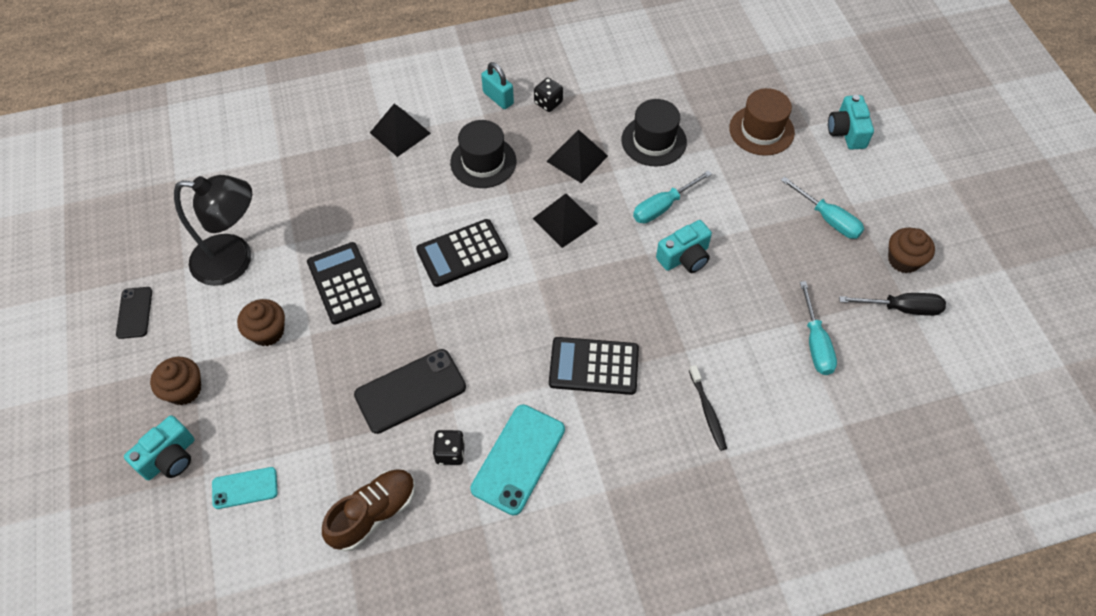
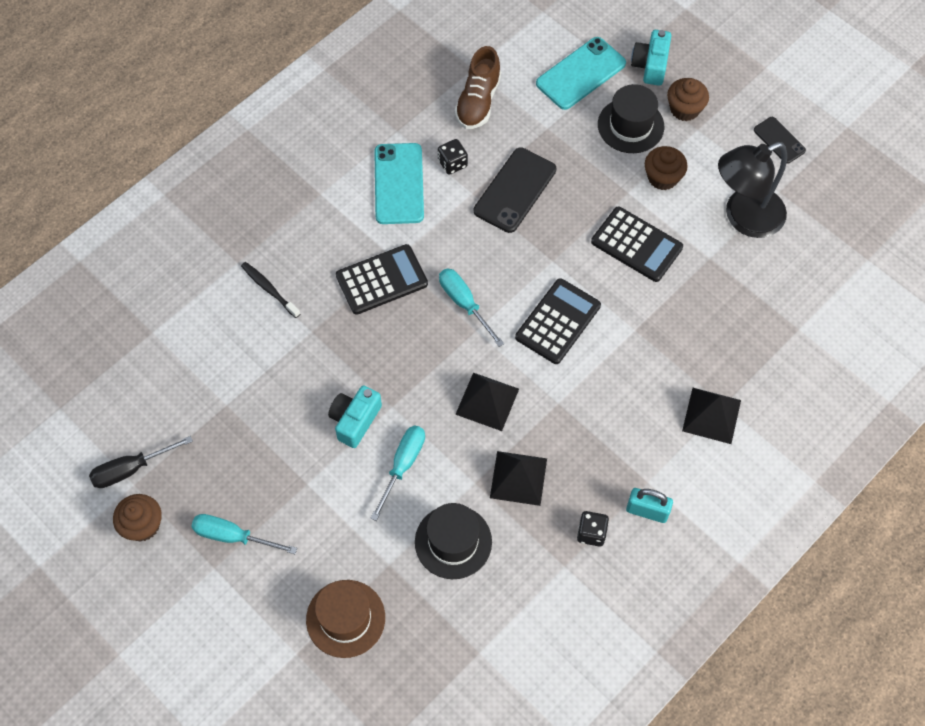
camera: 150 degrees right, 5 degrees up
(245, 488) = (580, 73): turquoise phone -> turquoise phone, size x1.73
(483, 162) = (607, 425): black hat -> black hat (630, 125)
(815, 343) = (200, 394): turquoise screwdriver -> turquoise screwdriver (464, 303)
(847, 132) = (250, 667): turquoise camera -> none

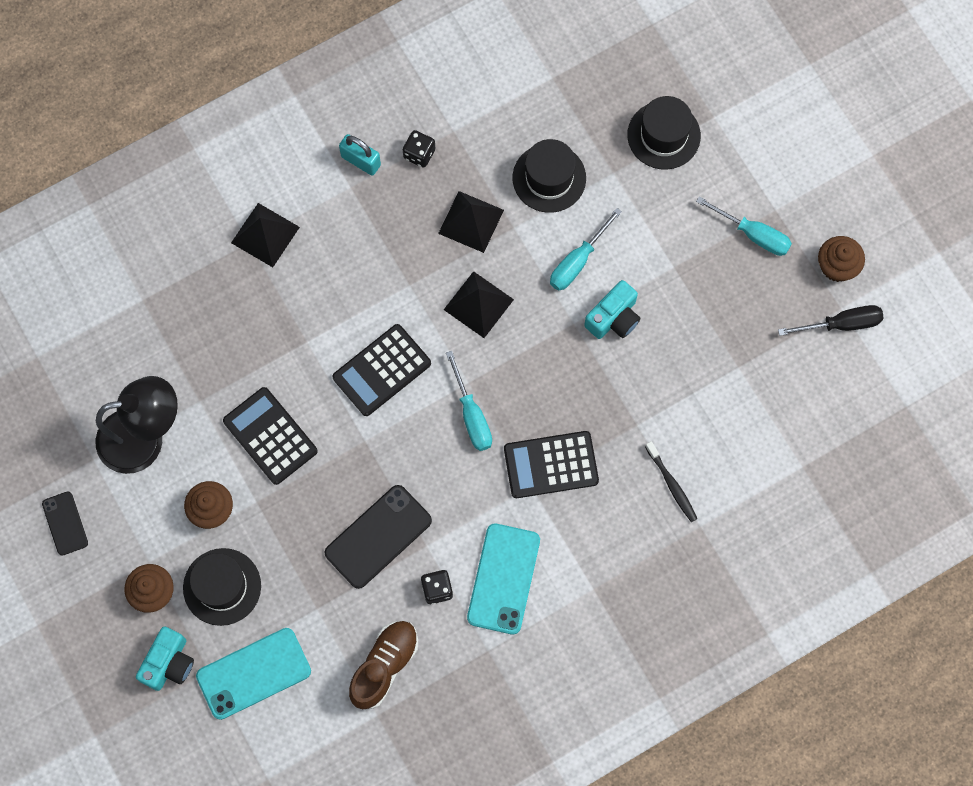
camera: 165 degrees left, 10 degrees up
(345, 618) = (663, 135): brown hat -> black hat

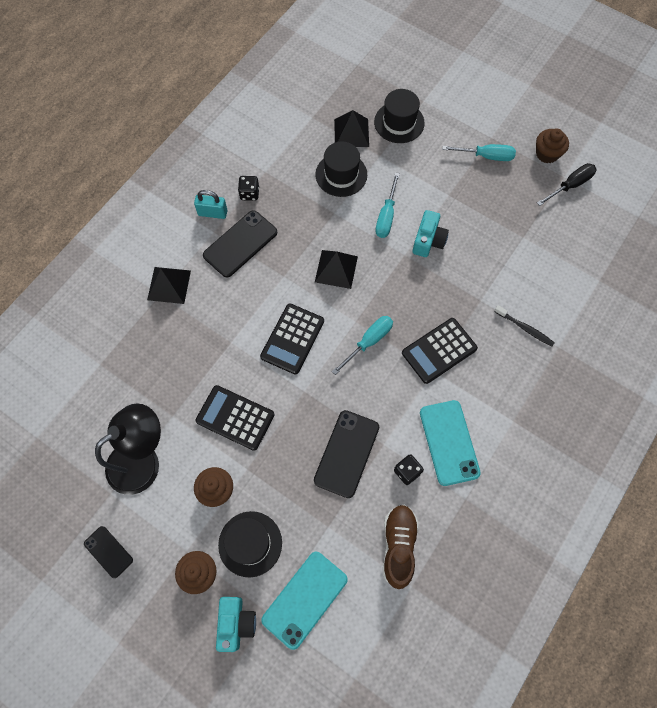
camera: 25 degrees left, 5 degrees down
(376, 218) = (240, 244): none -> black phone
(471, 221) = (304, 220): black pyramid -> black pyramid (351, 133)
(471, 415) = (369, 342): turquoise screwdriver -> turquoise screwdriver turned 90 degrees counterclockwise

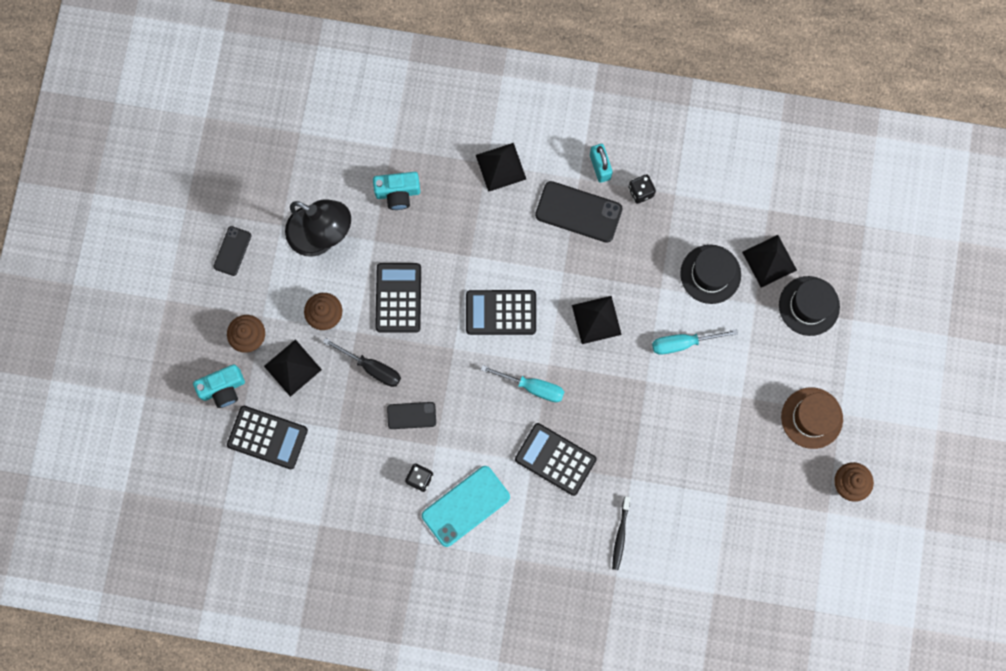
camera: 65 degrees right, 10 degrees up
(250, 543) = (292, 368): black hat -> black pyramid
(305, 599) = (267, 437): turquoise phone -> black calculator
(346, 453) = (411, 415): black phone -> black phone, size x0.58
(398, 546) = (348, 499): brown shoe -> none
(428, 240) = (674, 398): turquoise camera -> turquoise camera (398, 193)
(486, 156) = (812, 418): turquoise screwdriver -> brown hat
(570, 185) = (819, 523): black screwdriver -> black screwdriver (372, 368)

